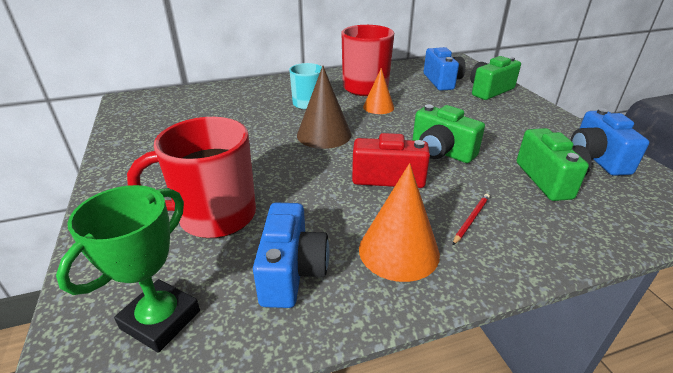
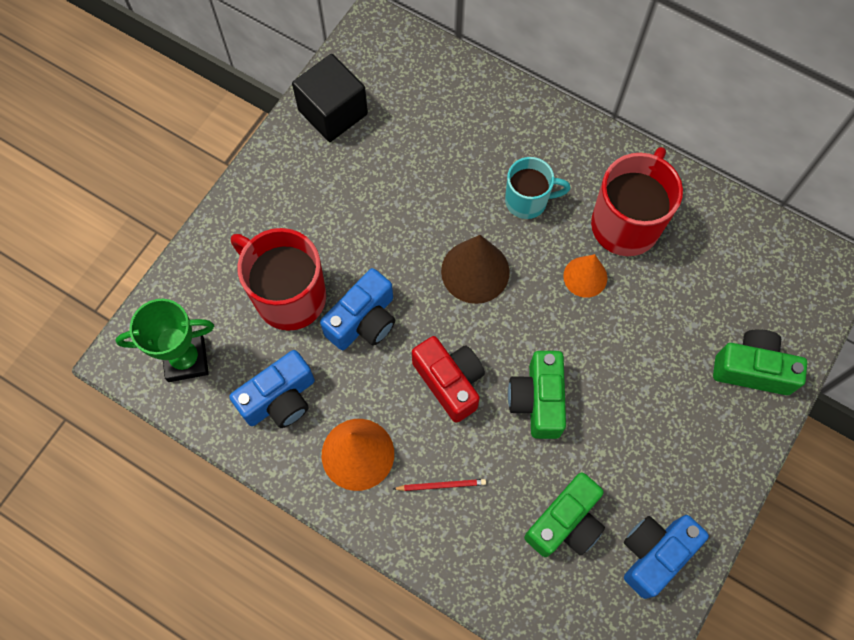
camera: 50 degrees right, 35 degrees up
(138, 133) = (333, 112): none -> black cube
(442, 81) = (731, 298): blue camera -> blue camera (363, 321)

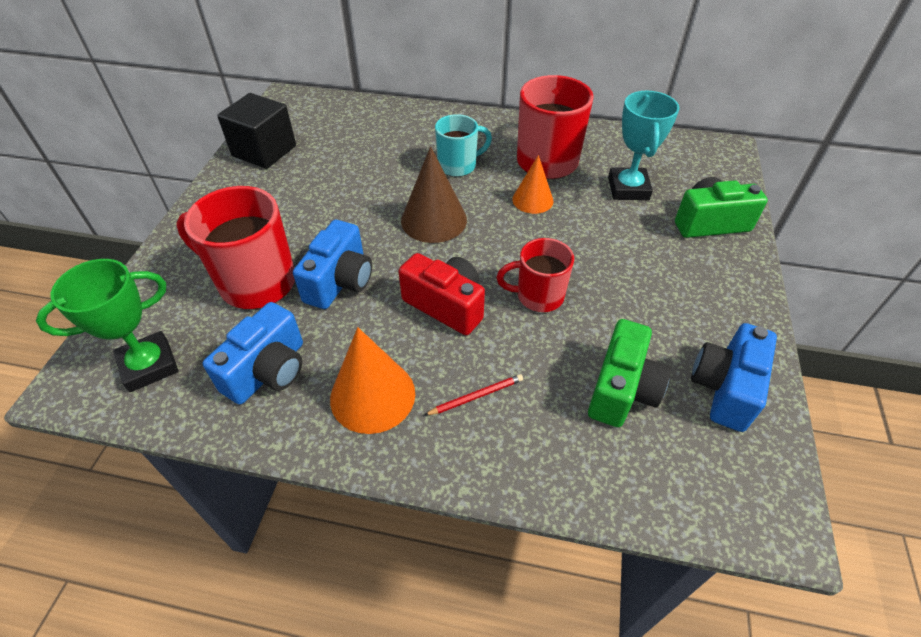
camera: 20 degrees left, 20 degrees down
(537, 400) = (538, 296): green camera -> red mug
(693, 294) = (628, 188): none -> turquoise trophy

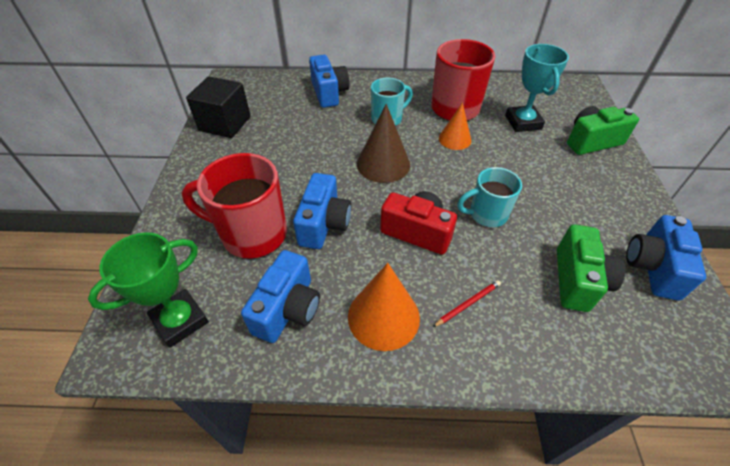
camera: 10 degrees left, 0 degrees up
(398, 126) = (329, 93): none -> blue camera
(538, 296) = (486, 214): red mug -> turquoise mug

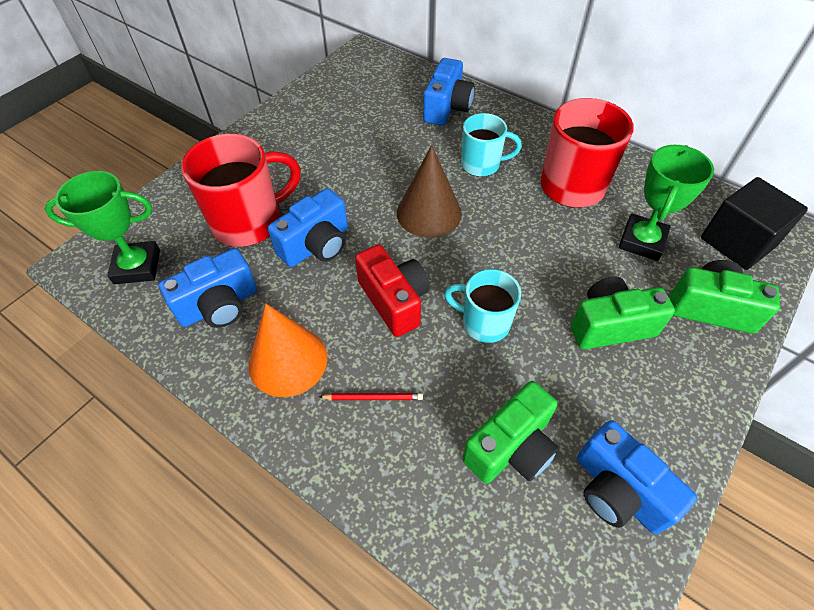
camera: 35 degrees right, 5 degrees up
(225, 124) = (318, 100): black cube -> black cube (738, 242)
(252, 234) = (249, 222): red mug -> red mug turned 105 degrees clockwise
(454, 139) = (534, 222): orange cone -> none
(523, 122) = (642, 241): turquoise trophy -> green trophy
(555, 177) = (610, 325): none -> green camera
(652, 267) = (618, 490): blue camera -> blue camera turned 90 degrees counterclockwise

